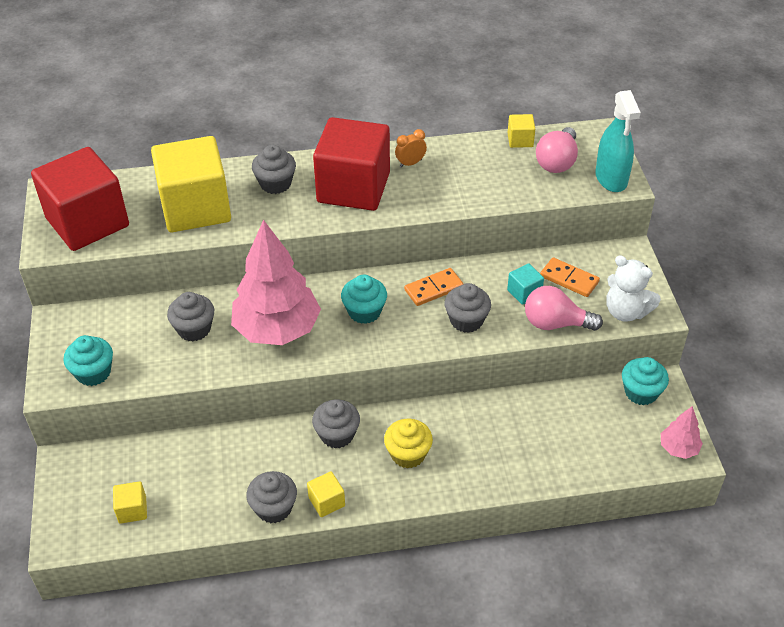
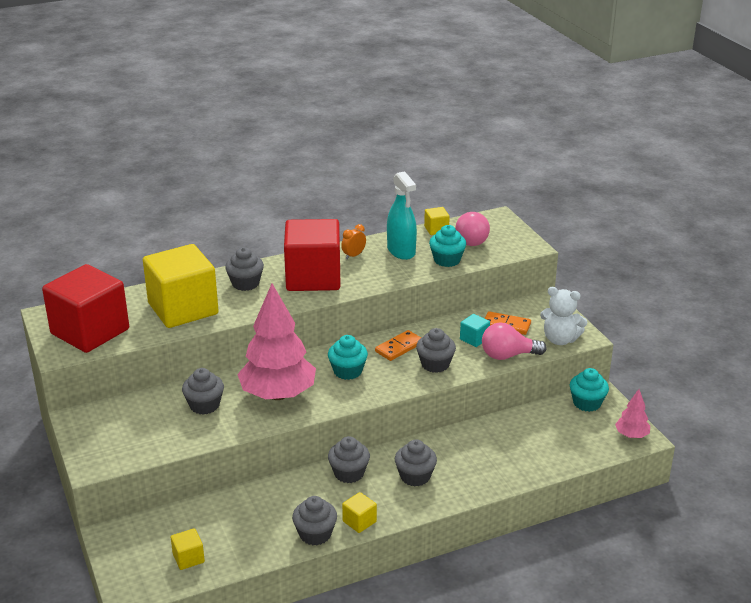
camera: 15 degrees left, 15 degrees down
(93, 373) = (126, 450): turquoise cupcake -> turquoise cupcake (447, 260)
(408, 454) = (415, 476): yellow cupcake -> grey cupcake
(611, 178) = (519, 244): turquoise spray bottle -> turquoise spray bottle (401, 251)

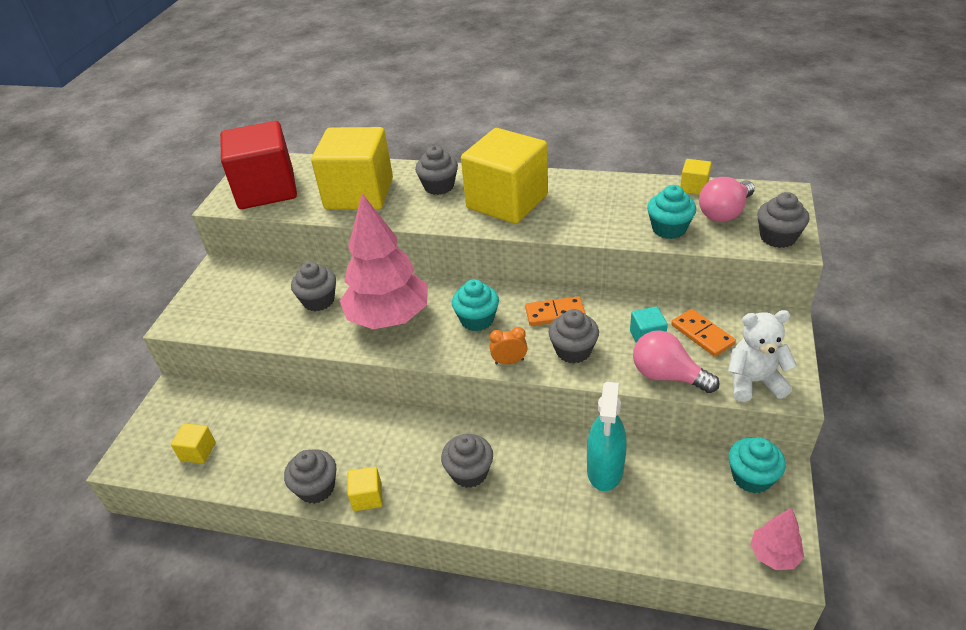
camera: 40 degrees right, 10 degrees up
(313, 277) = (507, 201): red cube -> yellow cube
(349, 473) = (411, 433): grey cupcake -> grey cupcake (777, 237)
(353, 255) = (572, 190): orange clock -> orange clock (509, 361)
(401, 251) = (628, 201): turquoise spray bottle -> turquoise spray bottle (605, 469)
(560, 339) = (754, 382): white teddy bear -> white teddy bear turned 120 degrees clockwise

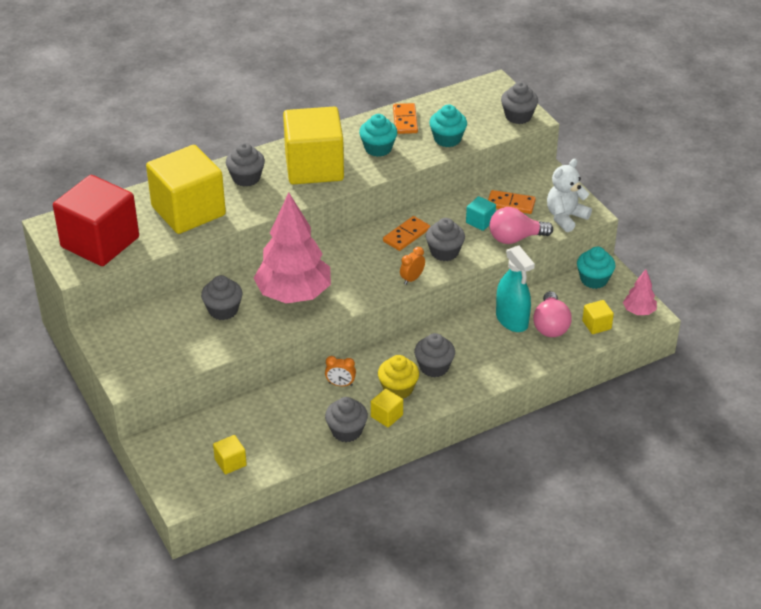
camera: 45 degrees left, 0 degrees up
(368, 434) = (340, 384): none -> orange clock
(410, 474) = (398, 389): none -> yellow cupcake
(477, 320) = (359, 265): turquoise cupcake -> turquoise cupcake (378, 148)
(645, 194) = (405, 120): none -> orange domino
(694, 187) = (432, 102): yellow cube -> yellow cube (596, 325)
(724, 213) = (470, 113): pink light bulb -> pink light bulb (550, 325)

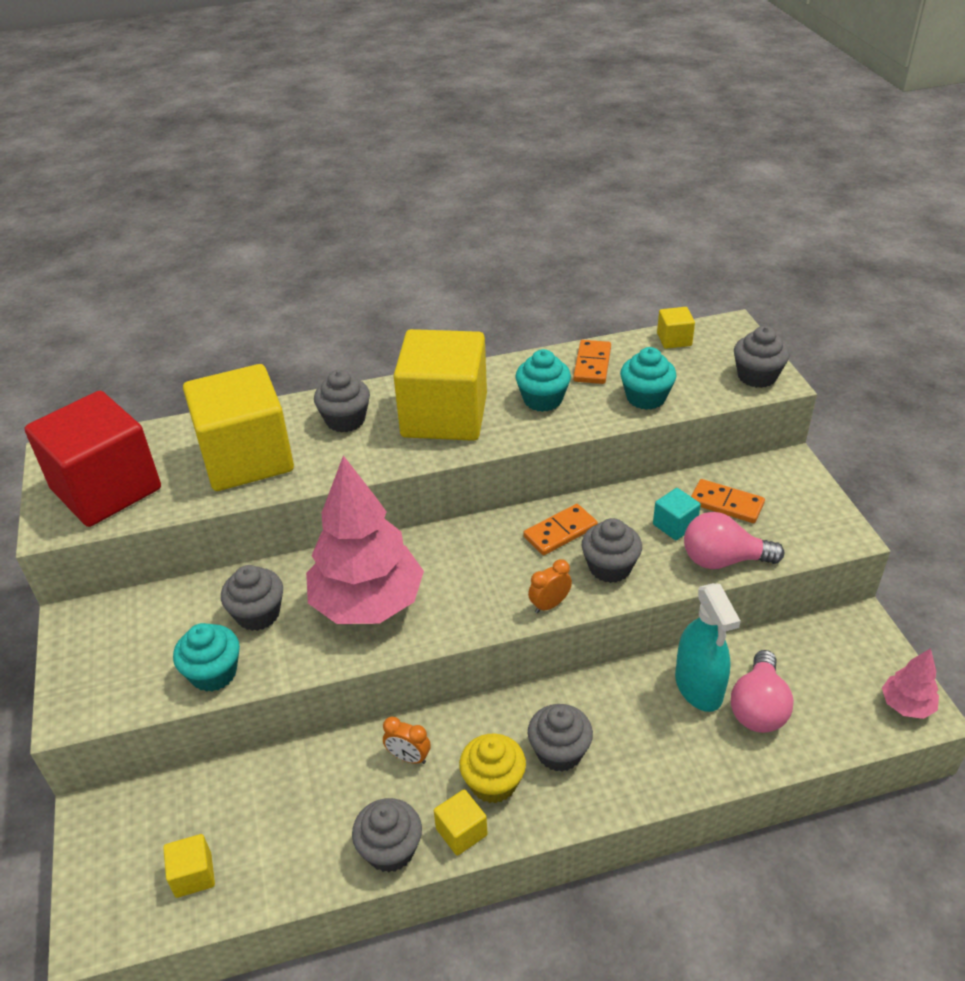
camera: 15 degrees right, 0 degrees up
(565, 217) = (807, 536): white teddy bear -> none
(594, 279) = (838, 637): turquoise cupcake -> turquoise cupcake (213, 673)
(596, 325) = (833, 719): yellow cube -> yellow cube (674, 339)

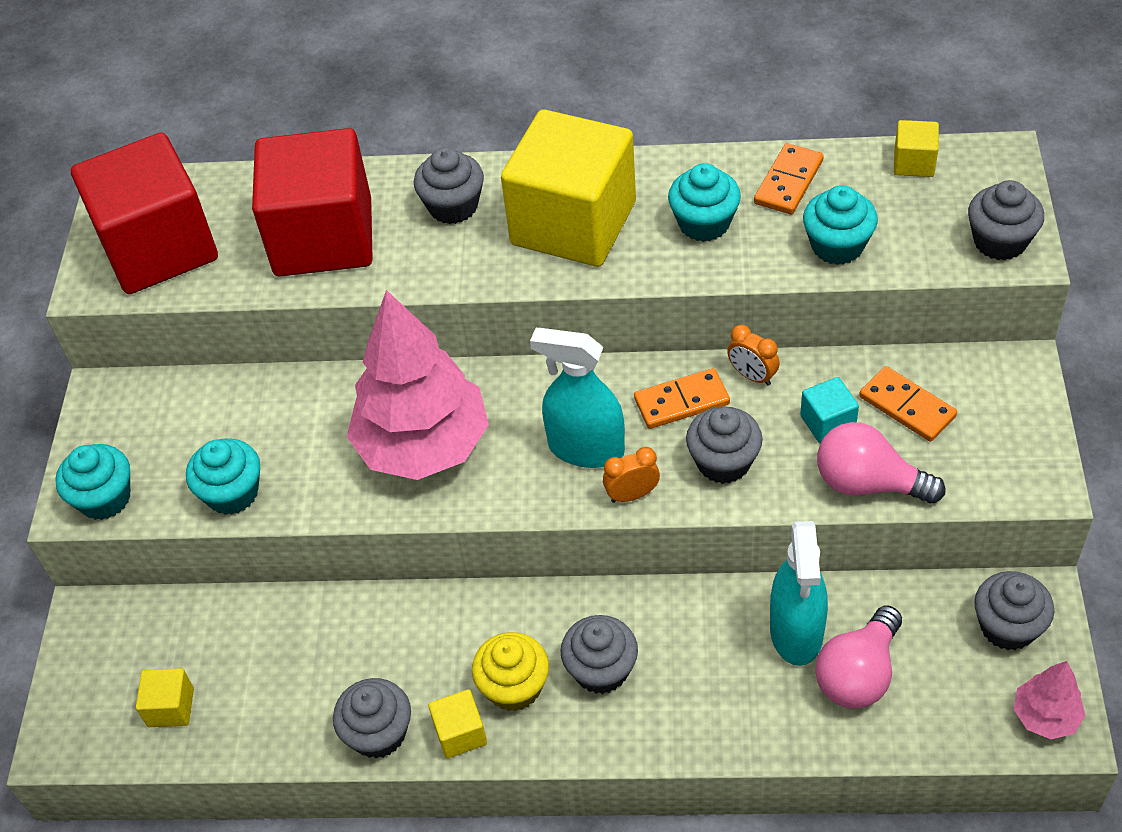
camera: 20 degrees right, 10 degrees up
(97, 702) = (105, 498): none -> turquoise cupcake
(246, 458) = (323, 237): yellow cube -> red cube
(258, 614) = (299, 432): grey cupcake -> grey cupcake (1007, 626)
(408, 757) = (431, 634): orange clock -> orange clock (752, 376)
(500, 579) = (586, 448): none -> turquoise spray bottle

